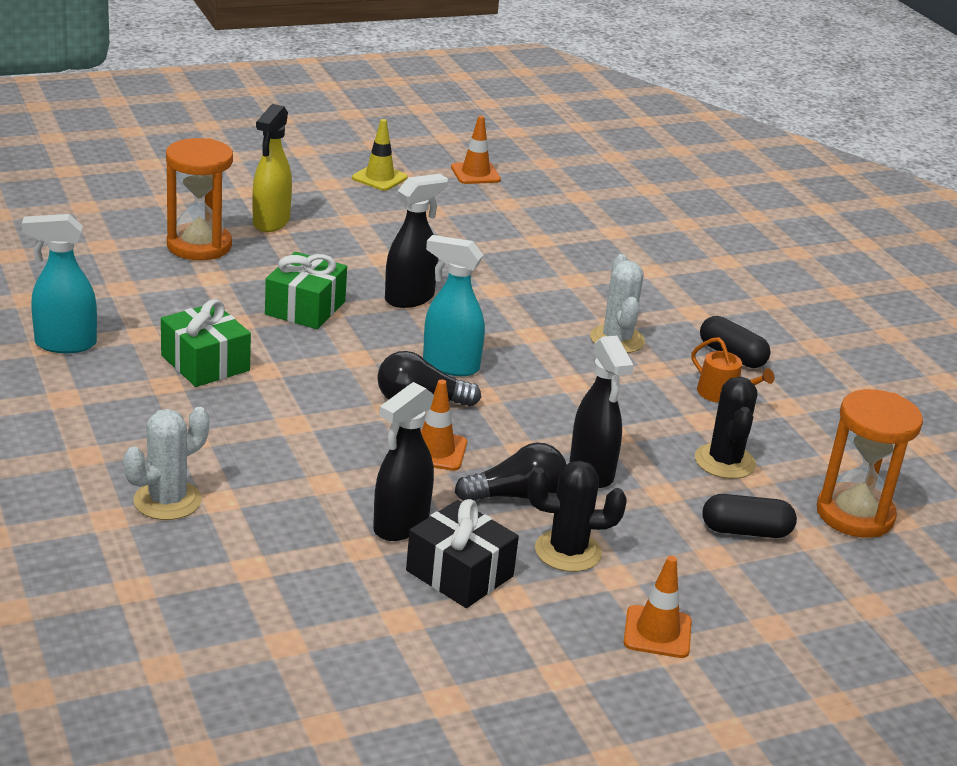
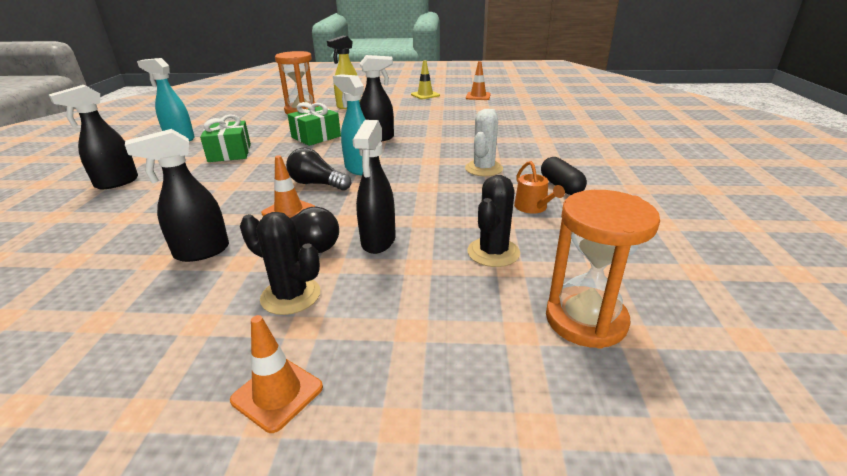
camera: 30 degrees right, 0 degrees up
(105, 449) = (116, 183): none -> black spray bottle
(167, 501) = (99, 212): white cactus -> none
(459, 573) = (190, 294): black gift -> none
(745, 531) = (461, 312): black capsule -> none

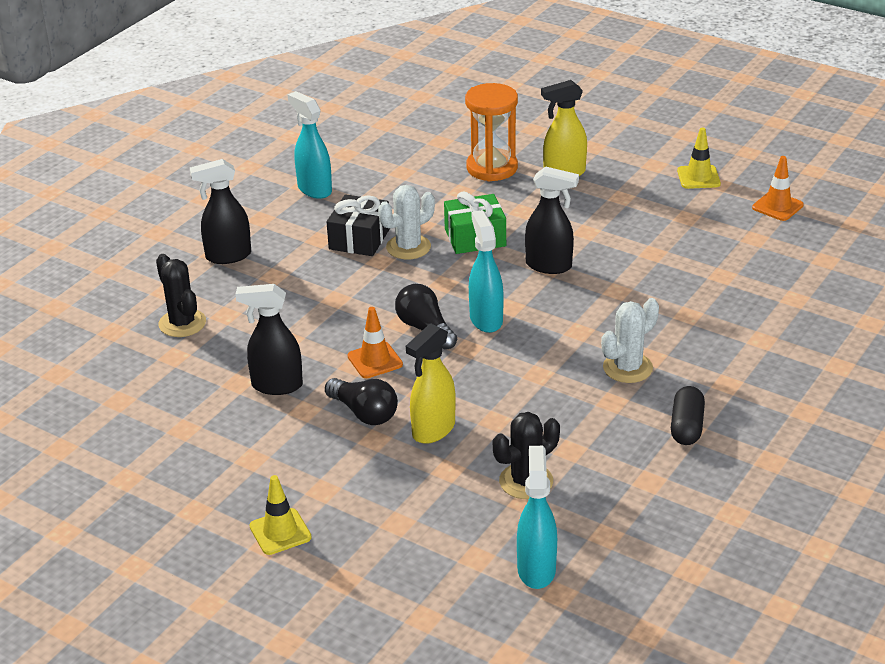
camera: 30 degrees right, 5 degrees up
(230, 153) = (359, 239): green gift -> black gift
(271, 149) = (408, 247): none -> white cactus
(277, 394) = (280, 532): orange traffic cone -> yellow traffic cone
(290, 296) = (327, 459): black cactus -> black cactus (182, 323)
(378, 241) = (433, 430): black spray bottle -> yellow spray bottle
(533, 207) = (621, 444): orange watering can -> none
(585, 320) = (536, 569): orange hourglass -> turquoise spray bottle

